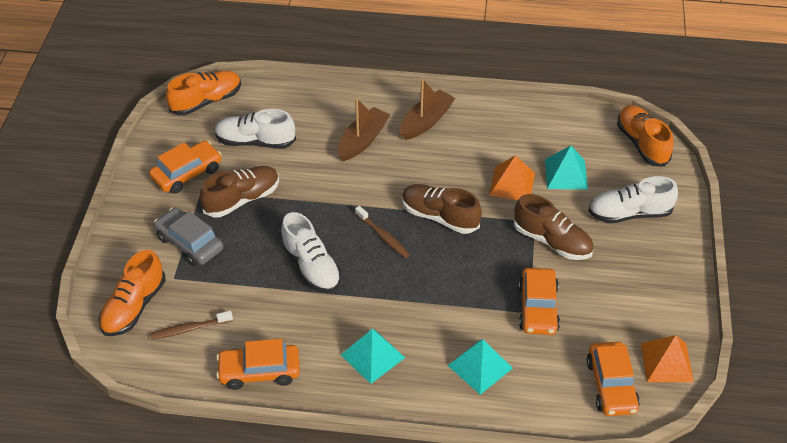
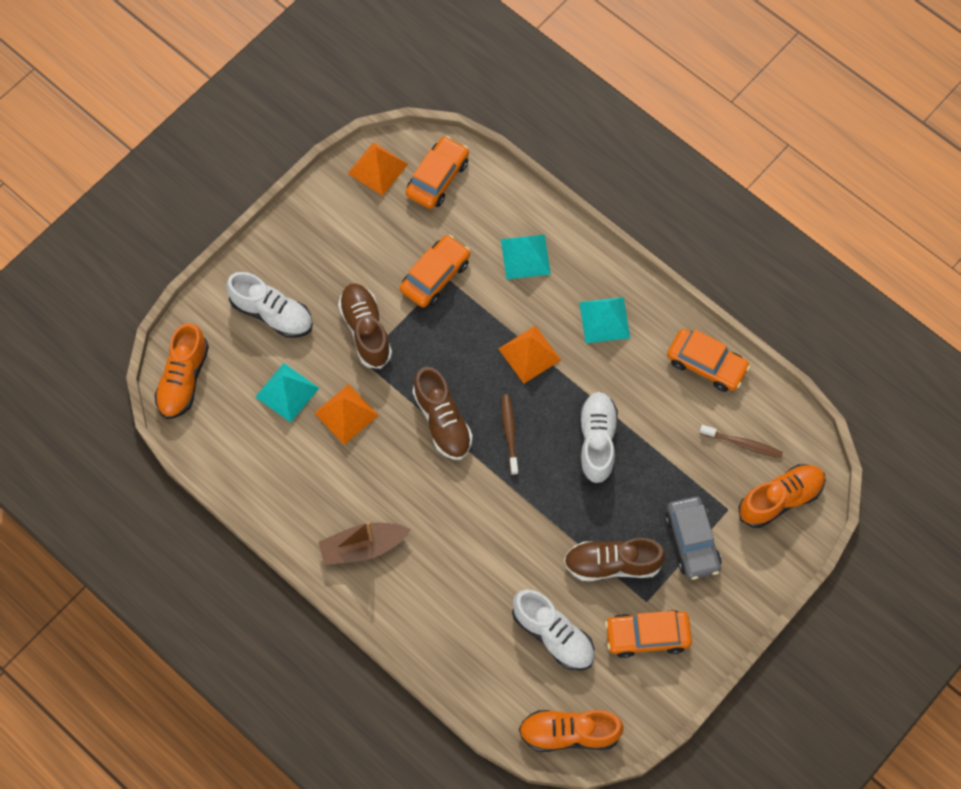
camera: 145 degrees left, 20 degrees up
(363, 140) = (444, 563): brown boat -> none
(413, 296) = (529, 354): none -> orange pyramid

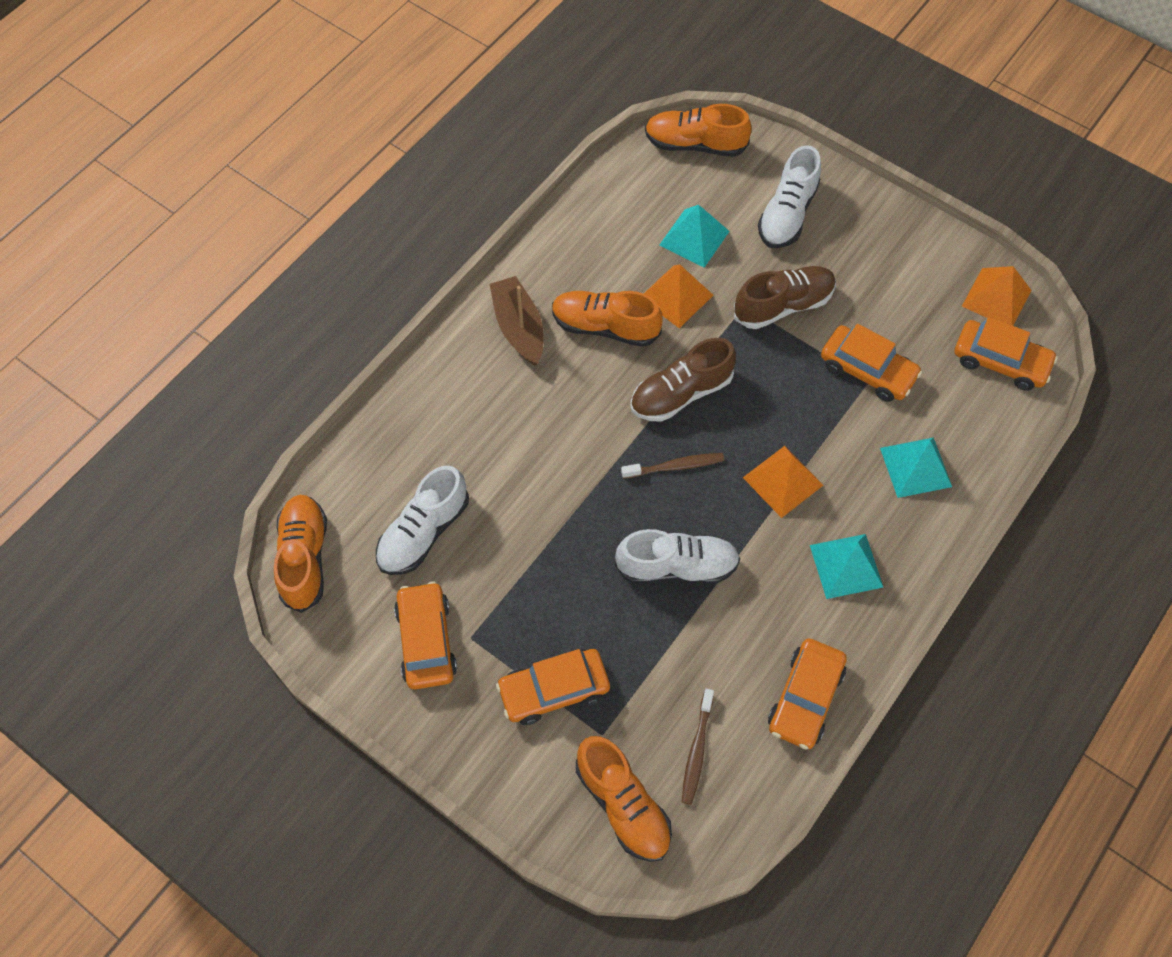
camera: 85 degrees right, 5 degrees down
(370, 475) = (605, 327): none -> orange shoe
(612, 564) = (517, 594): brown shoe -> none
(692, 541) = (554, 690): grey car -> orange car

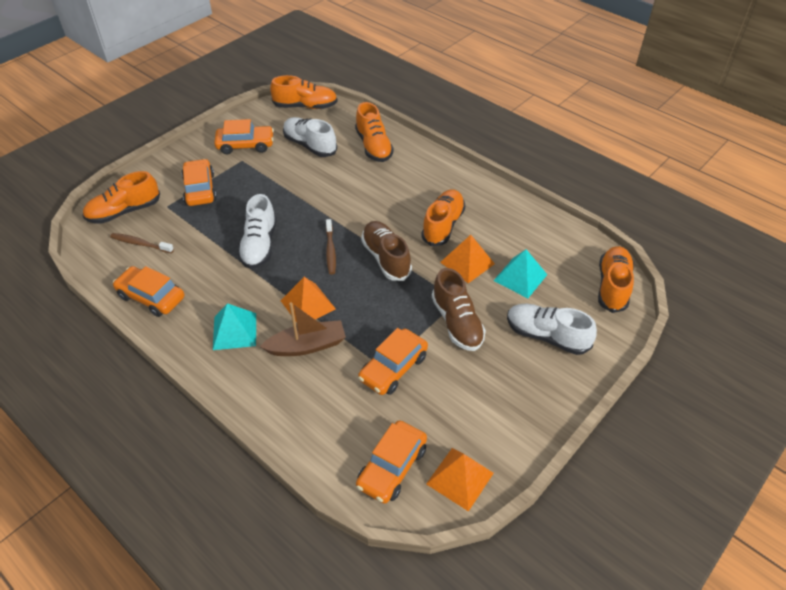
camera: 95 degrees right, 15 degrees down
(423, 433) = (373, 146): none -> orange shoe
(519, 327) = (445, 186): brown boat -> brown boat (307, 346)
(916, 467) = (302, 386): turquoise pyramid -> none

